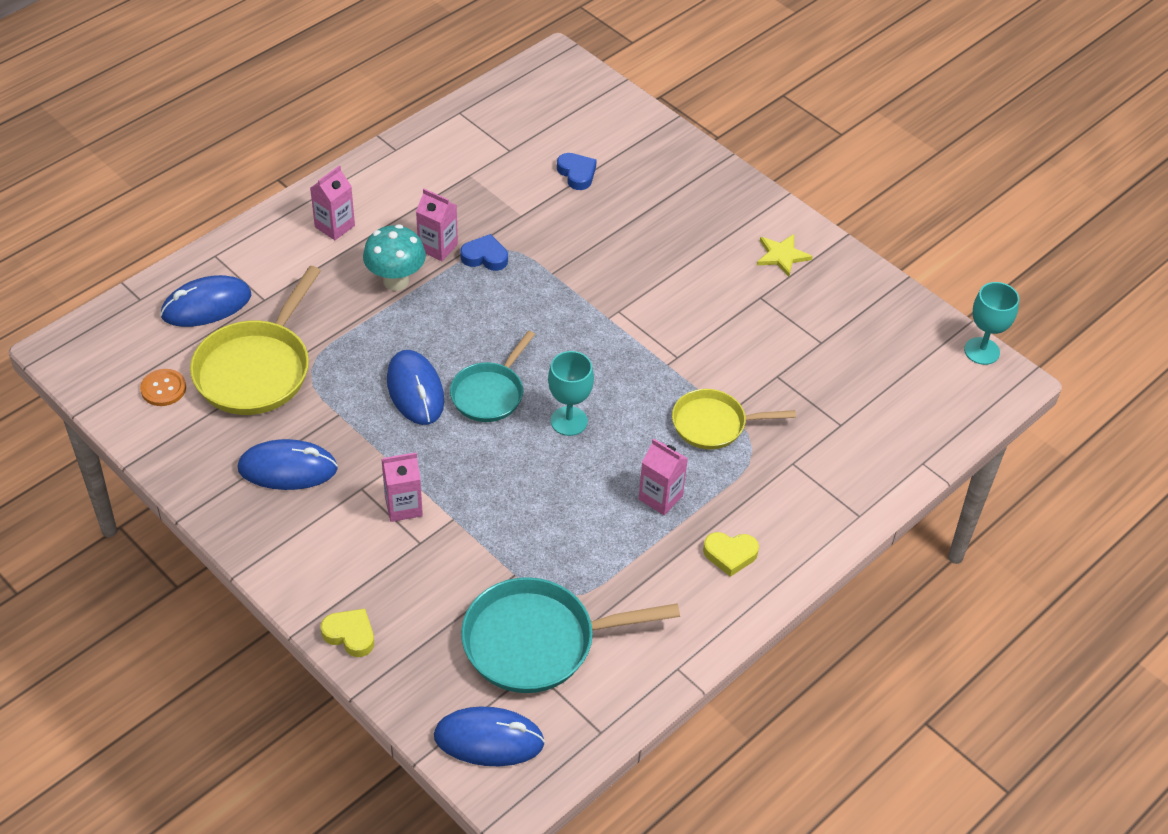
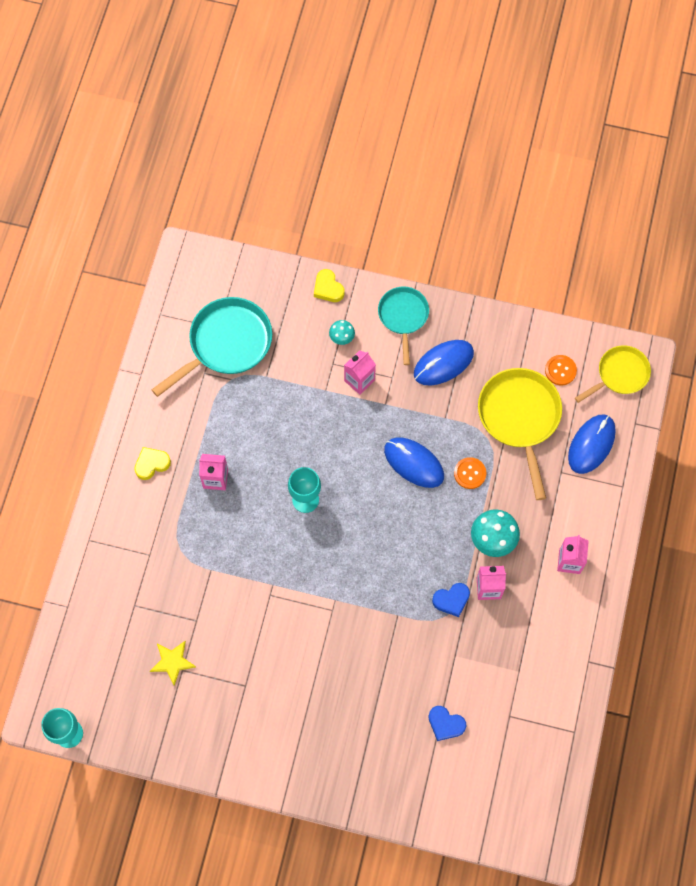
camera: 150 degrees right, 20 degrees up
(350, 635) = (328, 288): yellow heart -> yellow heart turned 60 degrees clockwise
(362, 349) = (470, 473): none -> orange button
(384, 564) = (342, 338): none -> turquoise mushroom
(489, 393) = (367, 490): turquoise pan -> turquoise pan (403, 317)
(489, 739) = (215, 276): blue mouse -> none
(713, 424) = (215, 554): yellow pan -> yellow pan (620, 374)
(782, 256) = (251, 737): yellow star -> yellow star (172, 662)

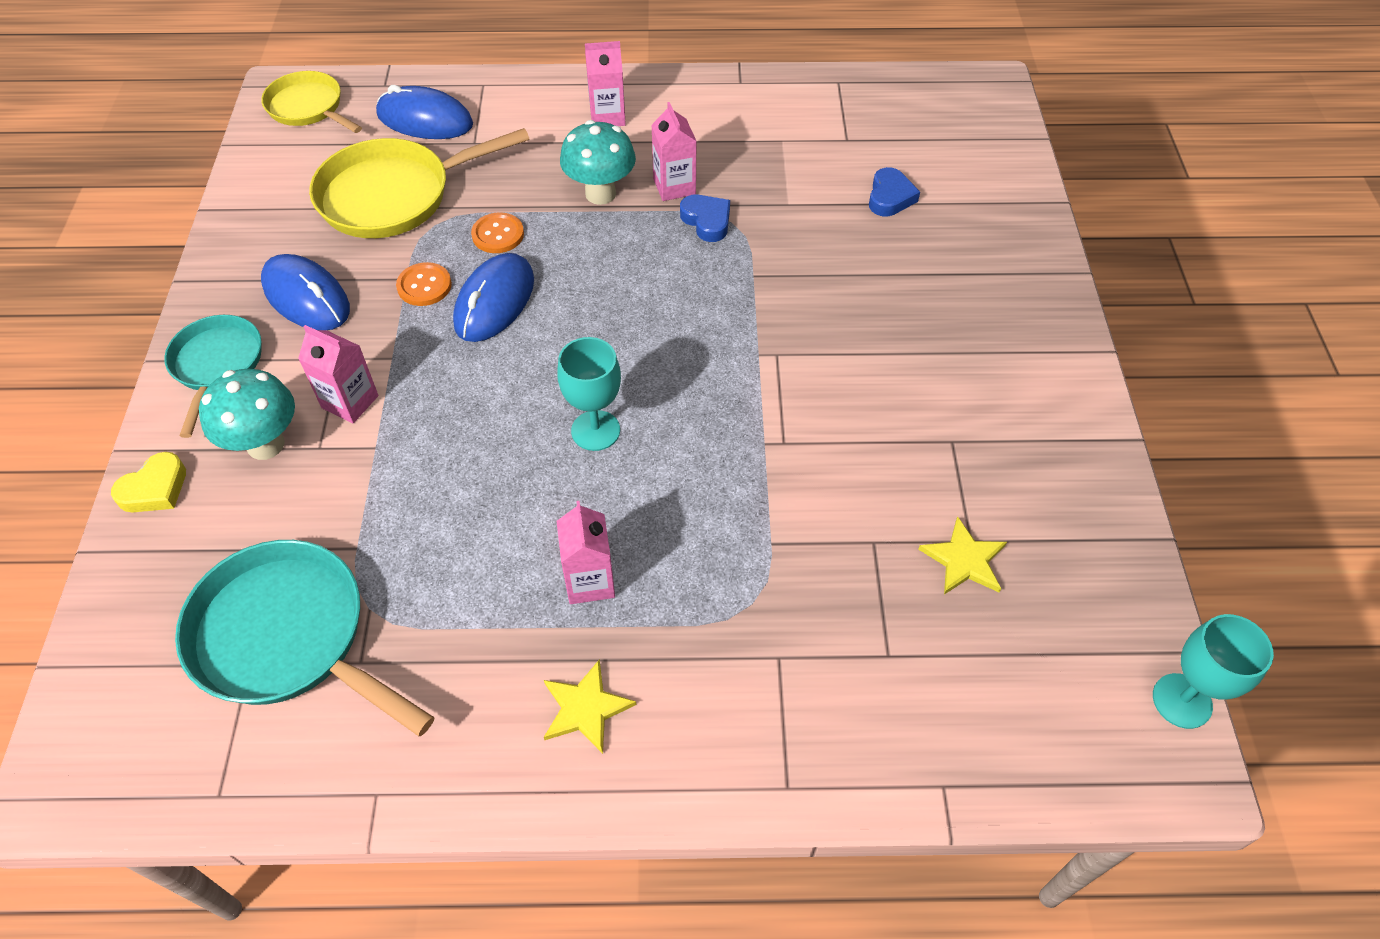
camera: 105 degrees left, 15 degrees down
(152, 464) = (585, 708): yellow heart -> yellow star
(342, 338) = (265, 444): turquoise mushroom -> turquoise mushroom, size x1.78
(403, 317) = (217, 365): turquoise pan -> turquoise pan turned 105 degrees clockwise
(560, 370) = (307, 165): orange button -> orange button (424, 286)

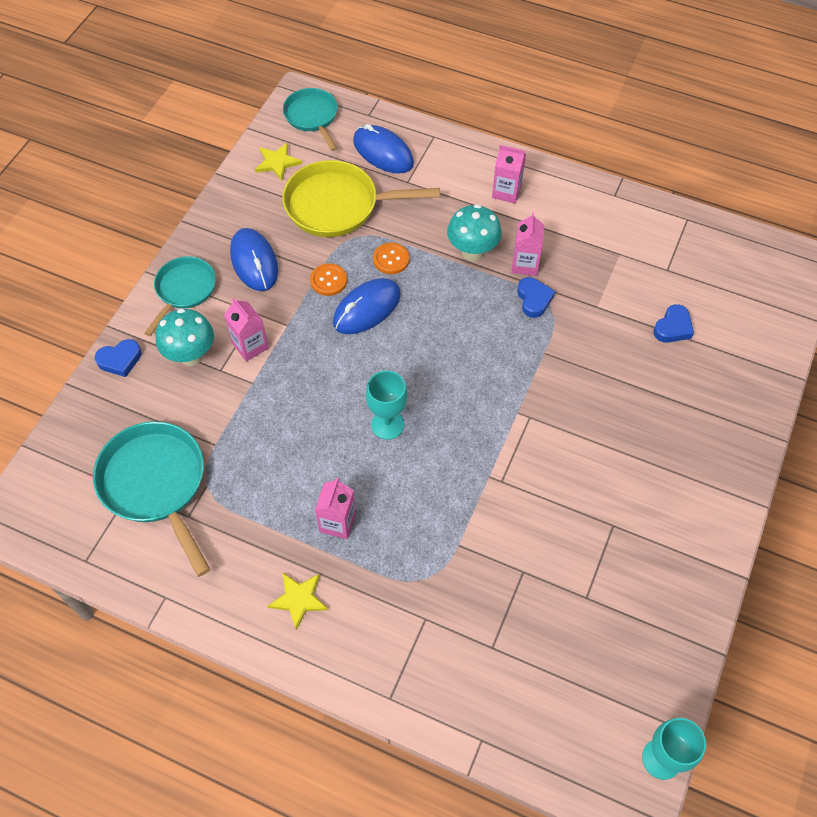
camera: 25 degrees right, 5 degrees up
(155, 489) = (120, 360): yellow heart -> blue heart
(308, 108) = (312, 117): yellow pan -> turquoise pan
(964, 560) = (574, 608): yellow star -> yellow star (277, 162)

